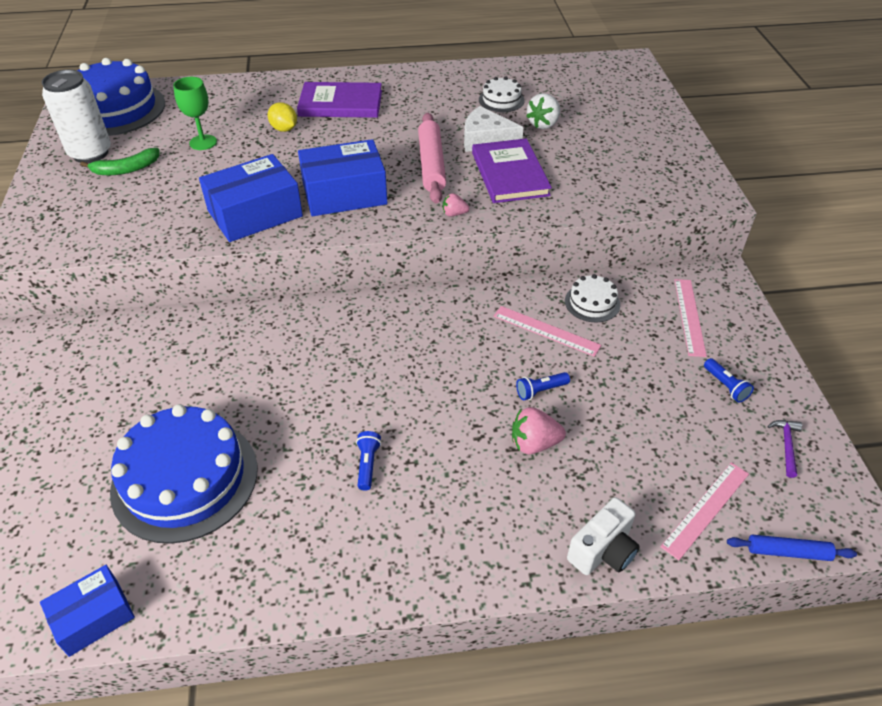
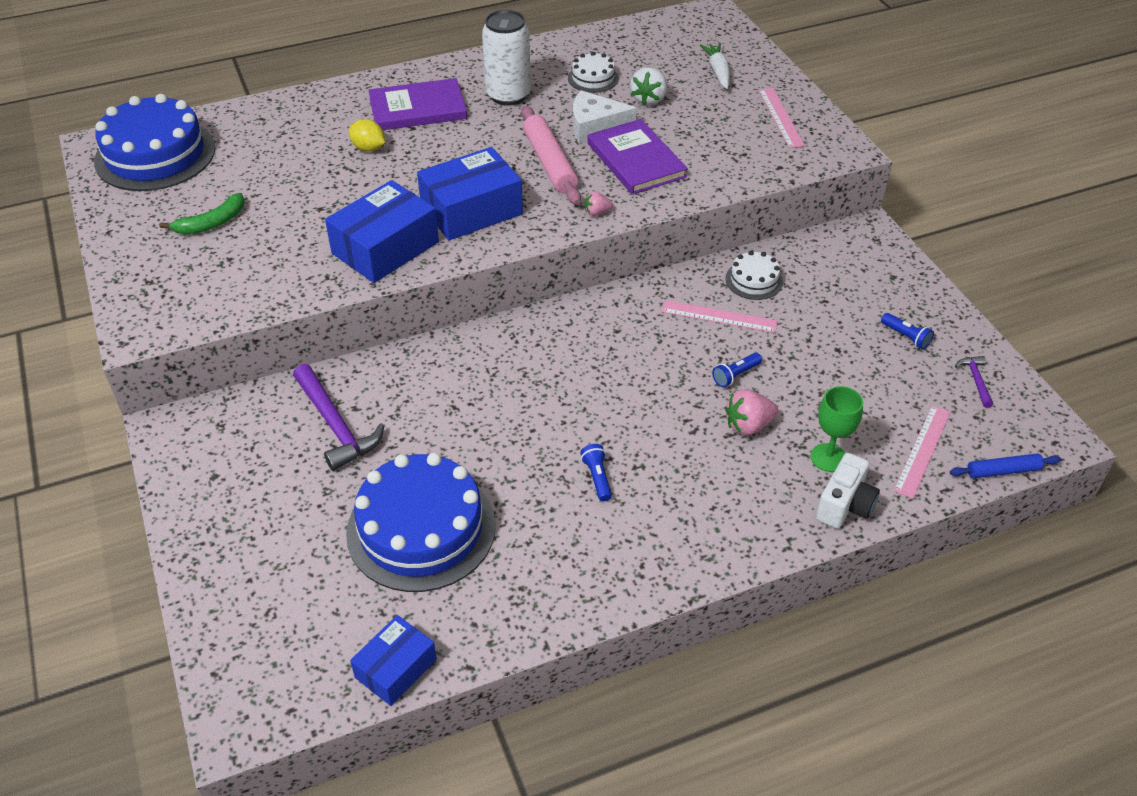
camera: 15 degrees left, 0 degrees up
(90, 153) = (158, 211): white can -> white can (508, 95)
(160, 363) = (335, 425): none -> purple hammer
(203, 142) = (283, 178): green goblet -> green goblet (828, 457)
(616, 110) = (718, 71): none -> white carrot
(689, 316) = (851, 276): pink ruler -> pink ruler (780, 117)

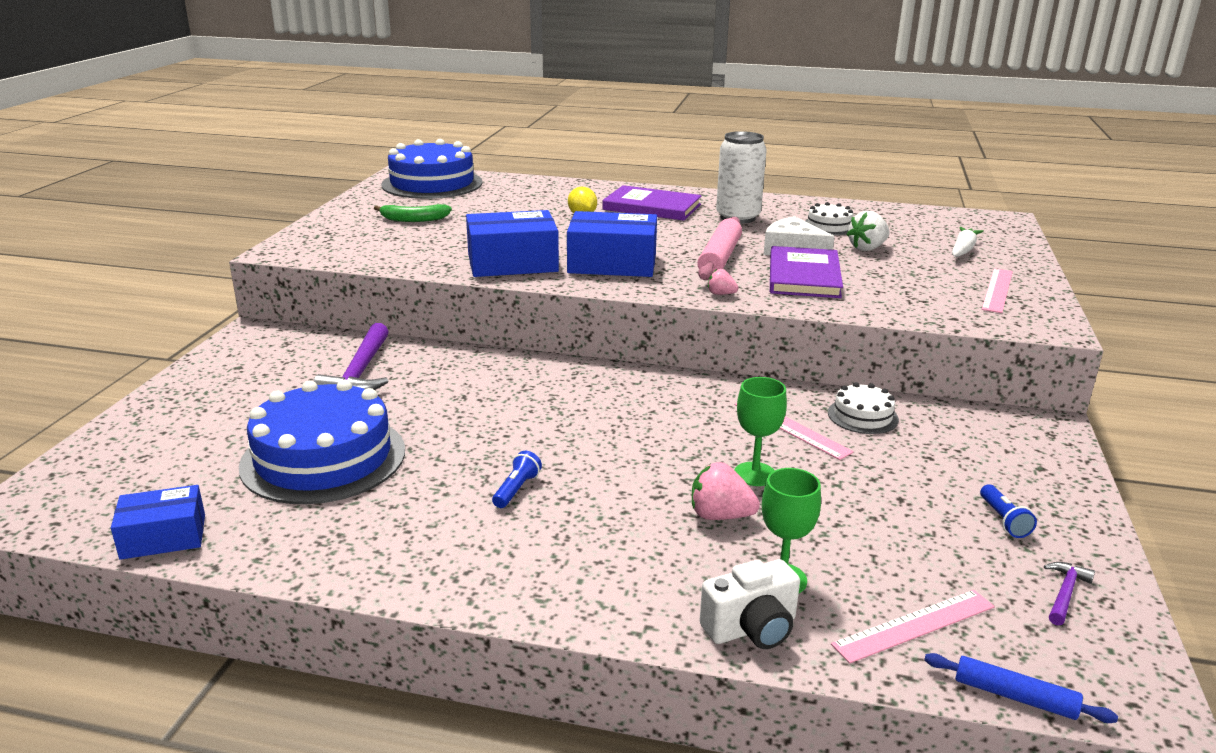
camera: 35 degrees right, 20 degrees down
(735, 375) = (755, 474): blue flashlight -> green goblet

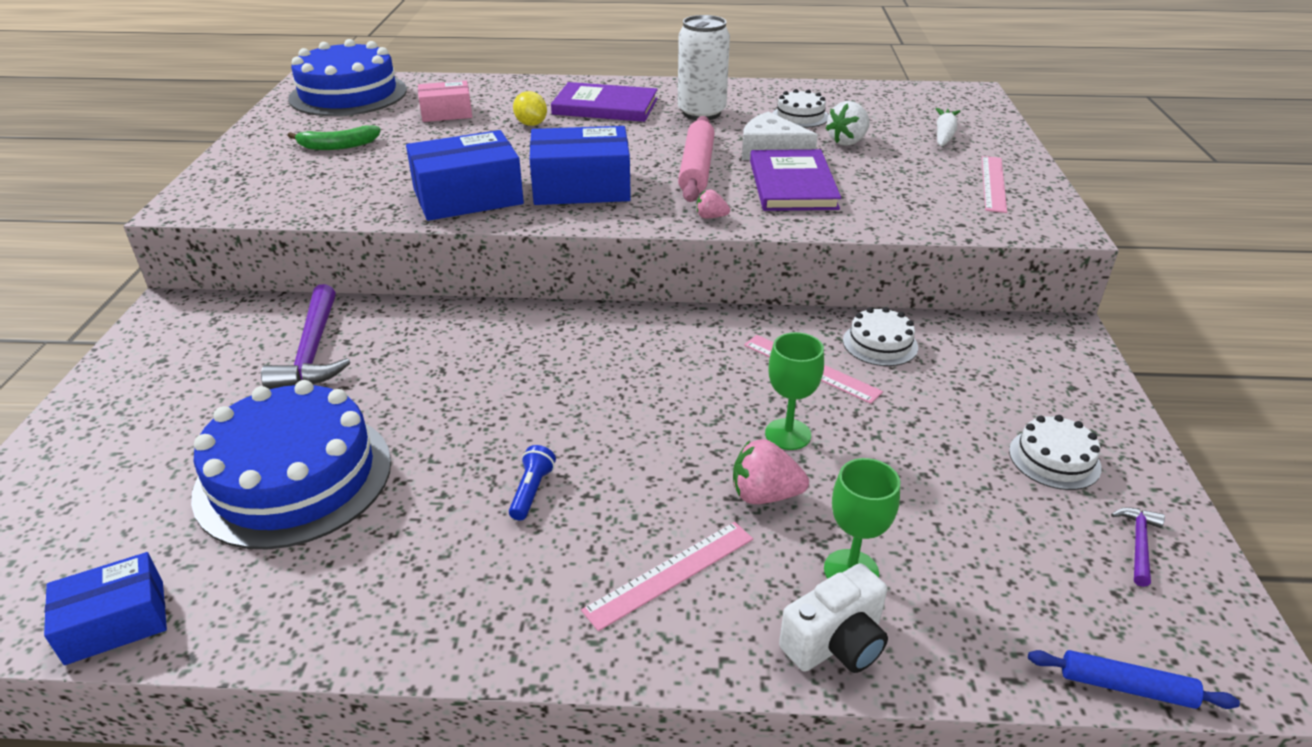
camera: 10 degrees left, 10 degrees up
(511, 202) = (446, 113): none -> pink box
(914, 625) = (1002, 610): pink ruler -> pink ruler (670, 573)
(1003, 520) = (1054, 459): blue flashlight -> white cake

